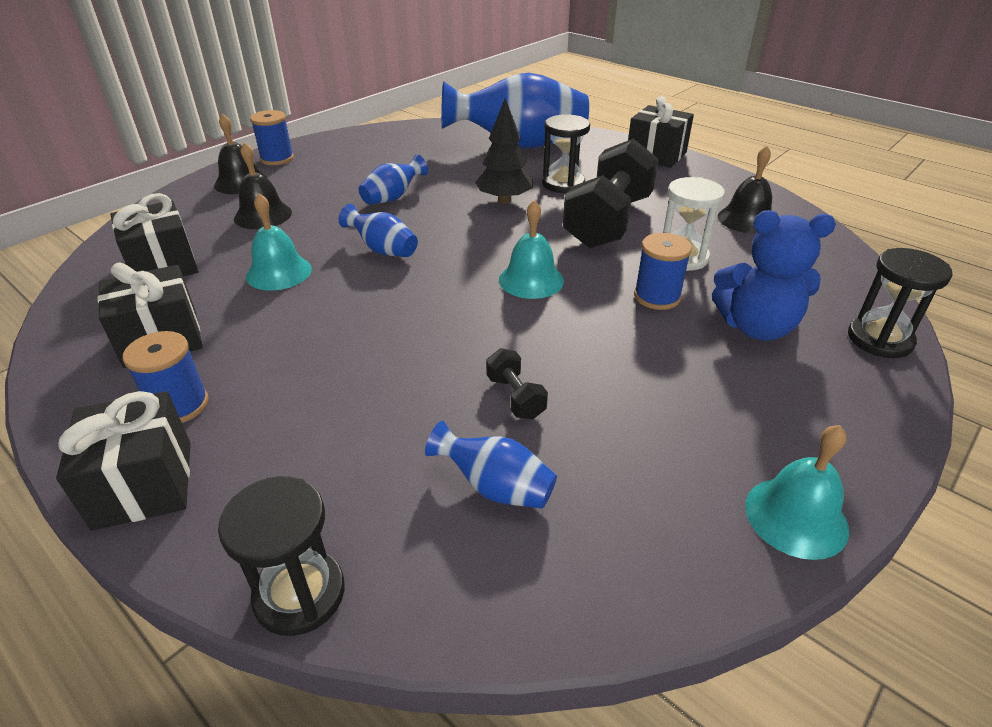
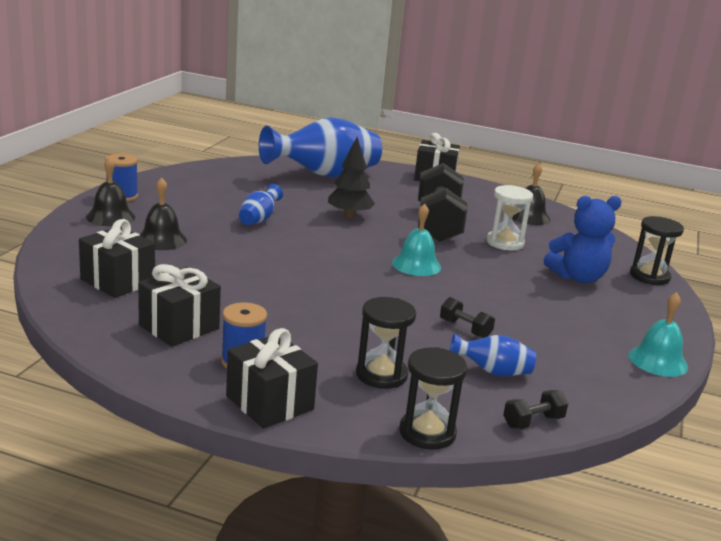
camera: 25 degrees left, 15 degrees down
(278, 272) = (222, 277): turquoise bell -> none
(383, 250) = (289, 255): blue vase -> none
(482, 611) = (533, 422): none -> black dumbbell
(563, 184) = (383, 201): black hourglass -> black hourglass (381, 375)
(657, 297) = (506, 267): blue spool -> none

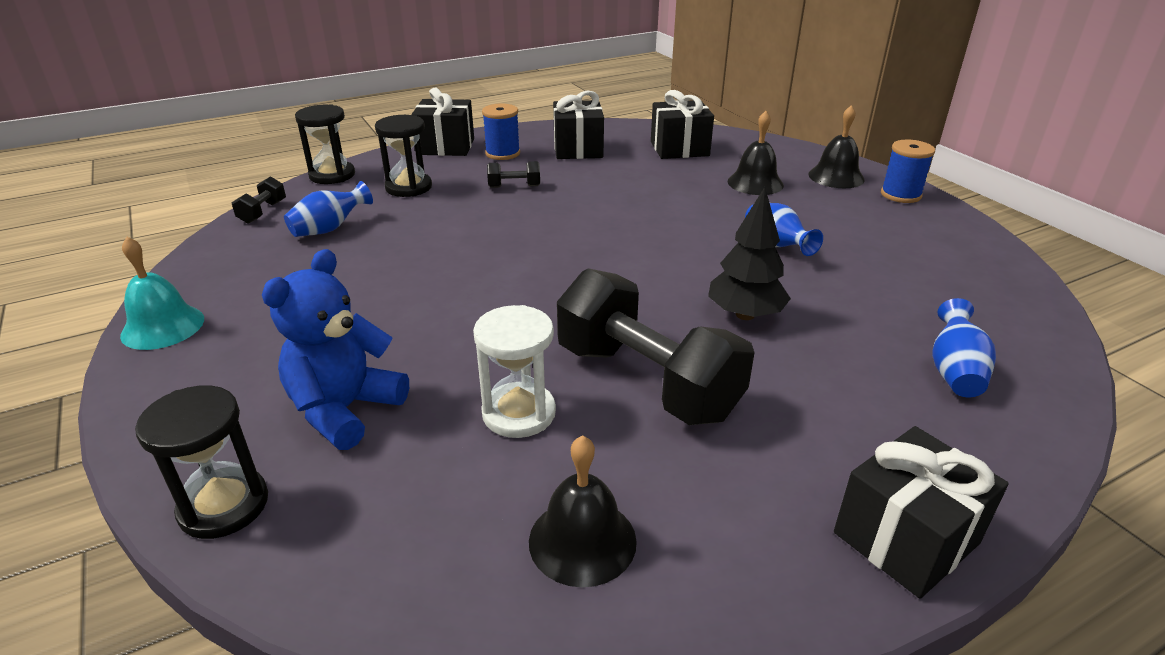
camera: 135 degrees right, 10 degrees up
(324, 175) = (954, 371): blue vase -> blue vase, size x0.45
(416, 265) = (548, 292): turquoise bell -> none
(465, 329) = (397, 250): black dumbbell -> black dumbbell (514, 187)

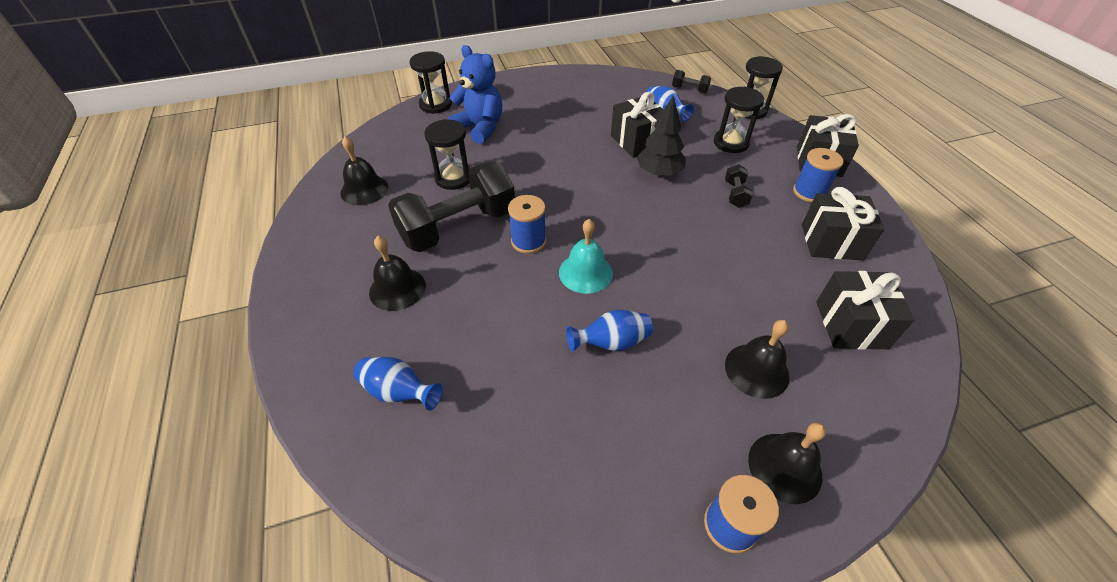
camera: 100 degrees right, 15 degrees up
(163, 327) = (565, 76): turquoise bell -> turquoise bell (585, 272)
(519, 413) = (453, 178): white hourglass -> black hourglass
(650, 312) = (528, 241): none -> blue spool
(745, 315) = (510, 290): black tree -> black tree (659, 173)
(807, 416) = (397, 289): none -> black bell
(905, 538) = (296, 297): black gift -> black gift (637, 141)

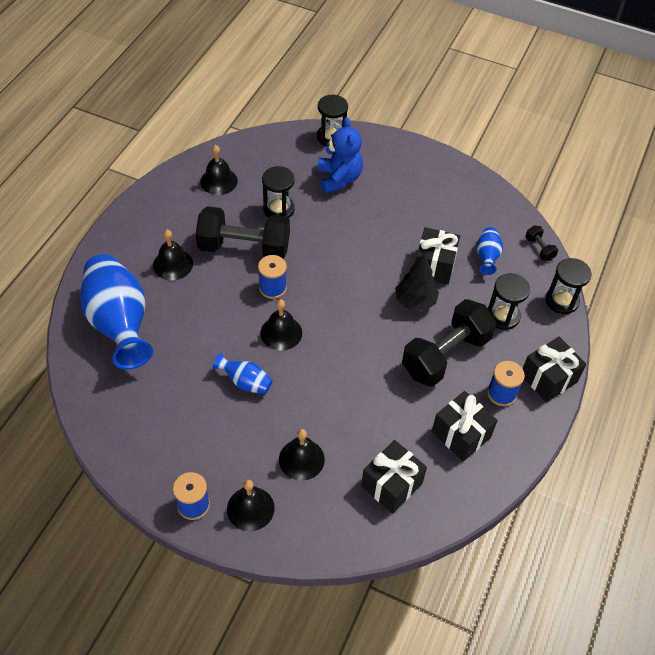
camera: 40 degrees right, 5 degrees up
(399, 392) = (119, 323): blue vase -> blue vase, size x2.22
(585, 272) = (281, 333): turquoise bell -> black bell
(735, 194) = (445, 355): black dumbbell -> black dumbbell, size x2.40

